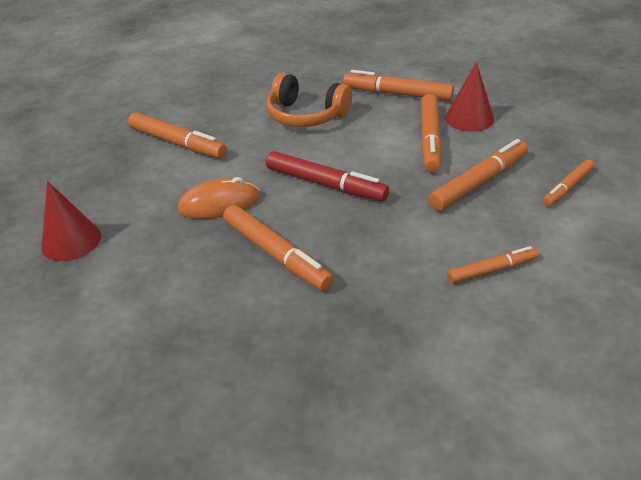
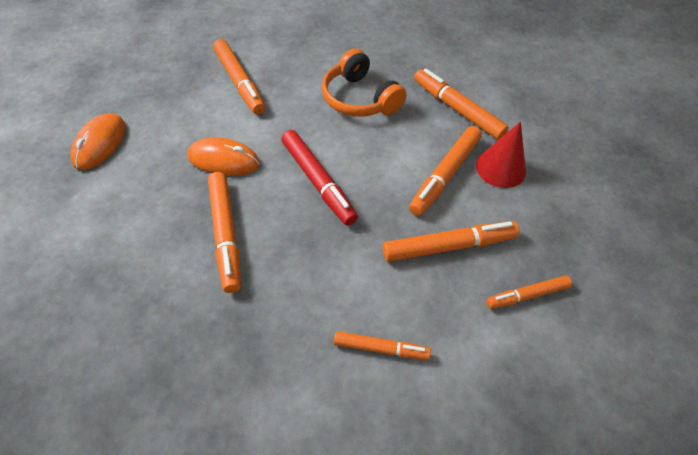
camera: 25 degrees right, 15 degrees up
(71, 241) = (100, 144): red cone -> orange mouse

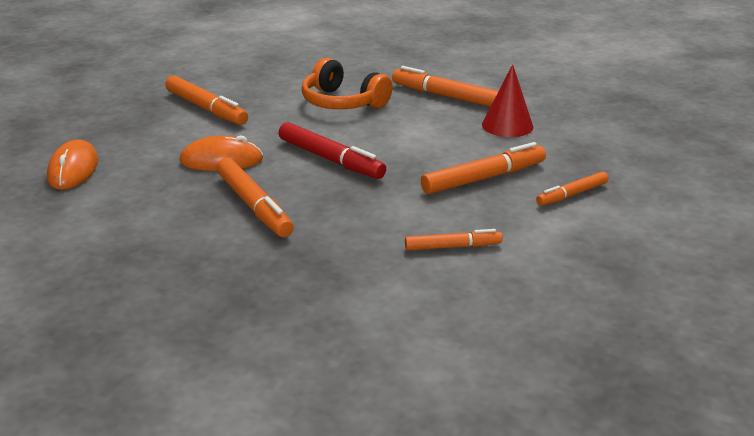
camera: 15 degrees left, 25 degrees down
(445, 175) = (456, 137): orange marker -> none

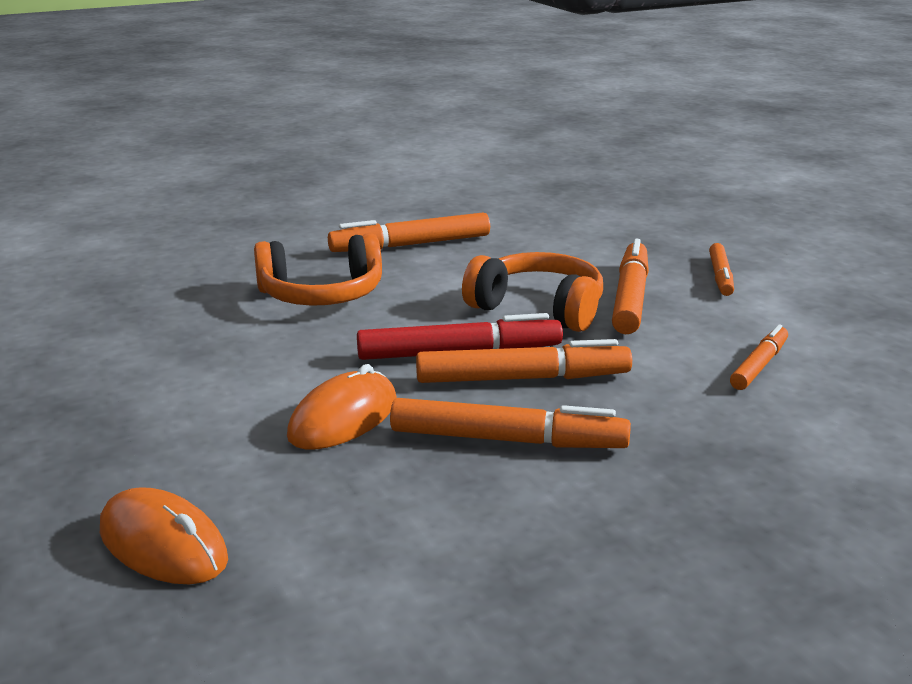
camera: 50 degrees left, 5 degrees down
(206, 108) = (165, 376): orange marker -> orange marker (522, 378)
(421, 159) = (538, 308): none -> orange headphones
(507, 125) = (531, 246): red cone -> none

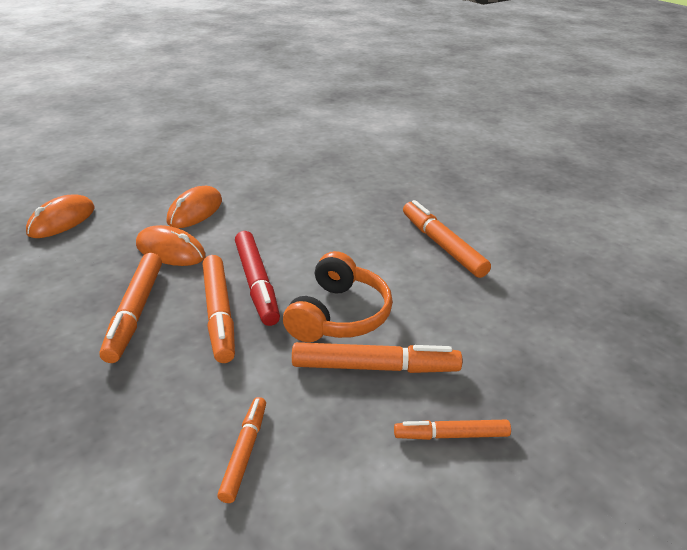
camera: 80 degrees right, 10 degrees up
(218, 400) = (195, 211): none -> orange mouse
(321, 295) = (338, 222): orange headphones -> none
(759, 365) = (244, 452): orange marker -> orange marker turned 105 degrees counterclockwise

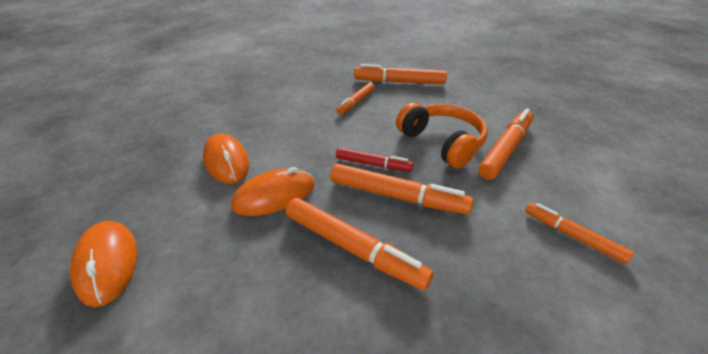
camera: 55 degrees left, 5 degrees up
(257, 283) = (373, 164): red marker -> red marker, size x0.61
(451, 435) = (578, 146): orange marker -> orange marker (356, 102)

